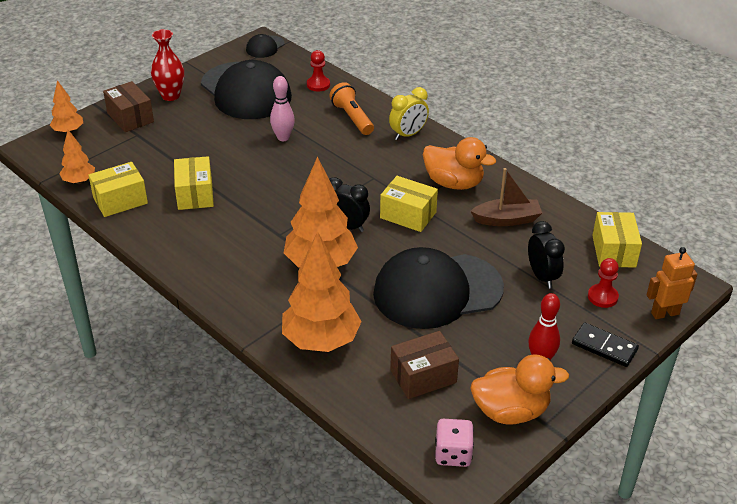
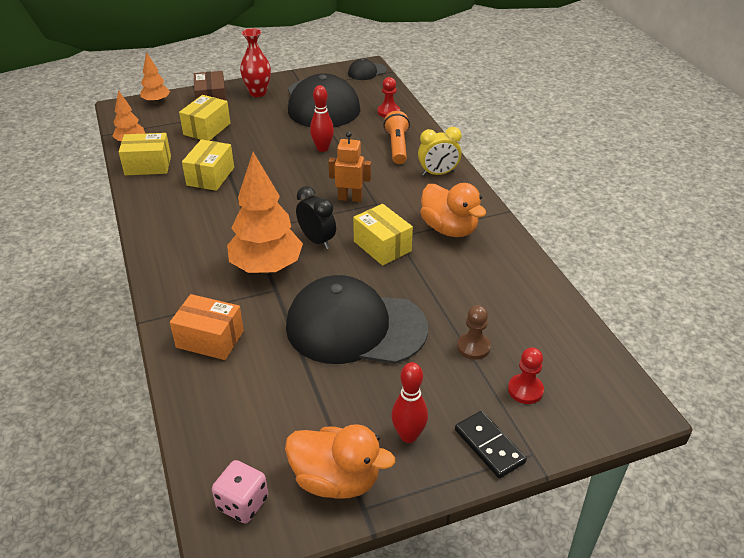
camera: 25 degrees right, 0 degrees up
(283, 138) = (322, 148): pink bowling pin -> red bowling pin
(321, 341) = (210, 339): orange tree -> orange box
(423, 376) = (276, 409): brown box -> none
(507, 219) = (477, 278): brown boat -> none
(542, 276) = (473, 347): black clock -> brown pawn
(614, 251) = (571, 345): yellow box -> yellow box (207, 129)
(665, 313) = (586, 432): orange robot -> orange robot (350, 198)

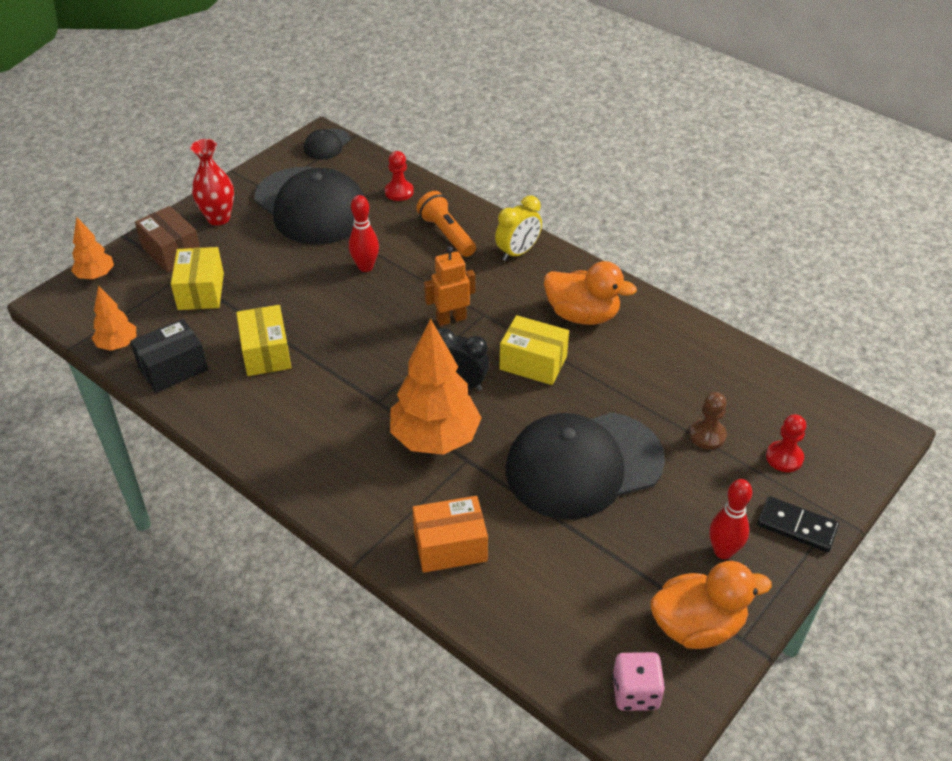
camera: 30 degrees left, 5 degrees up
(148, 165) = (173, 368): yellow box -> black box

